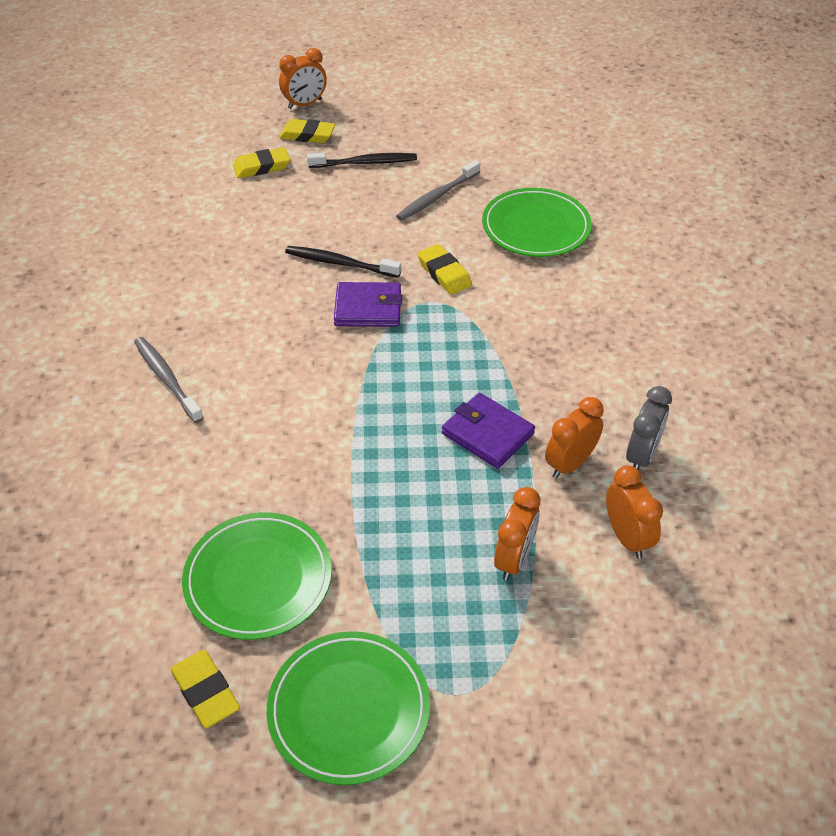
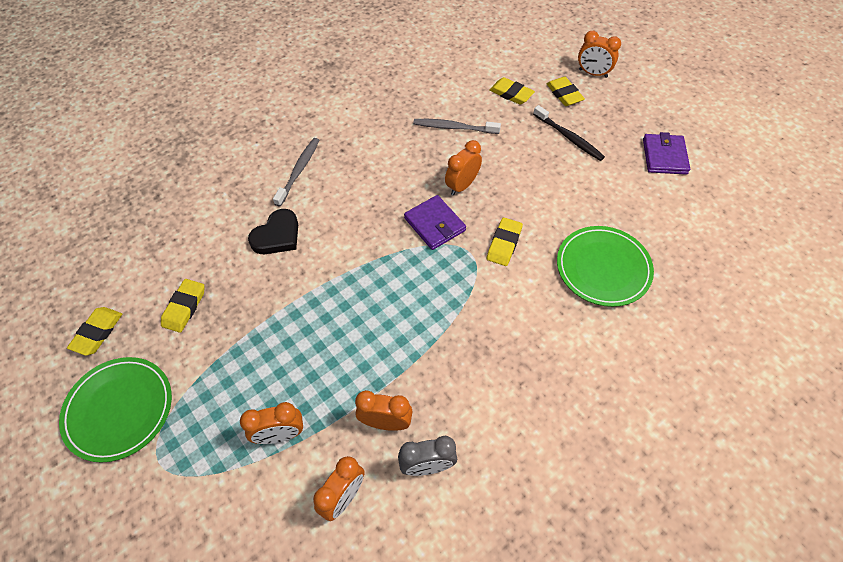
camera: 55 degrees right, 10 degrees up
(243, 442) = (277, 236): none -> black heart
(258, 578) = (184, 307): green plate -> yellow eraser
(340, 263) = (462, 185): black toothbrush -> orange clock
(437, 196) = (576, 194): grey toothbrush -> grey toothbrush (454, 127)
(487, 433) = (376, 356): purple wallet -> purple wallet (664, 156)

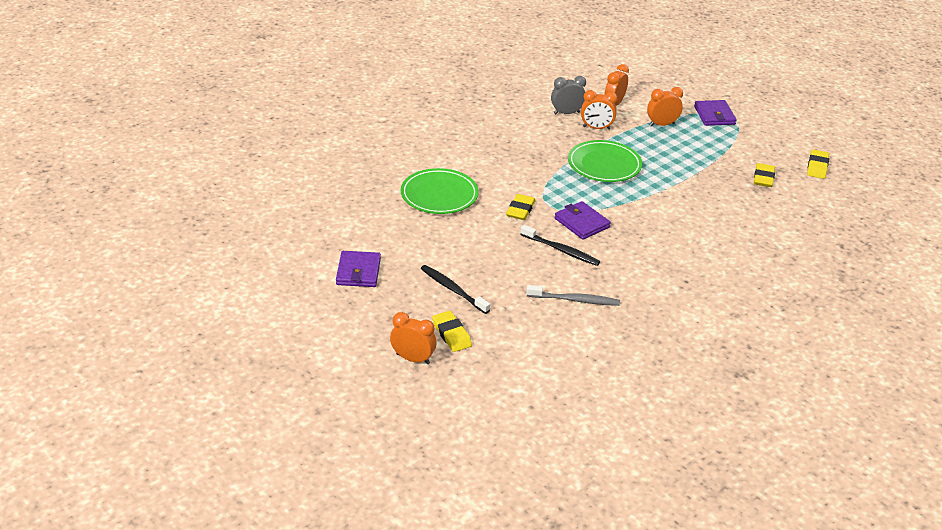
camera: 175 degrees right, 20 degrees down
(119, 410) = (771, 135): green plate -> green plate (604, 165)
(184, 465) = (714, 115): none -> purple wallet
(277, 236) = (715, 217): black heart -> none
(299, 171) = (720, 263): grey toothbrush -> none
(462, 185) = (561, 250): orange clock -> black toothbrush
(511, 94) = (513, 335): yellow eraser -> none

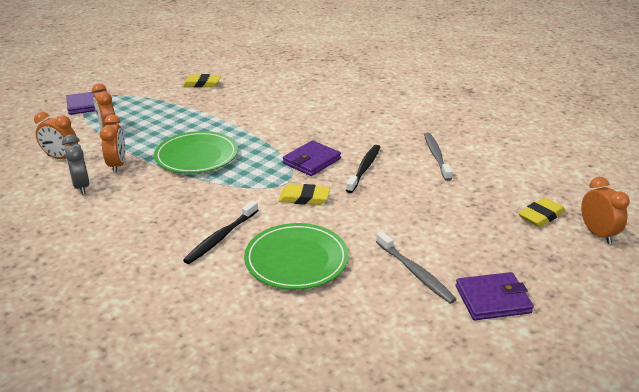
camera: 100 degrees left, 5 degrees down
(403, 244) = (415, 272): none -> grey toothbrush
(413, 358) = (597, 234): orange clock -> orange clock turned 150 degrees clockwise
(453, 289) = (472, 224): black toothbrush -> black toothbrush (221, 237)
(817, 167) = (178, 65): yellow eraser -> none

